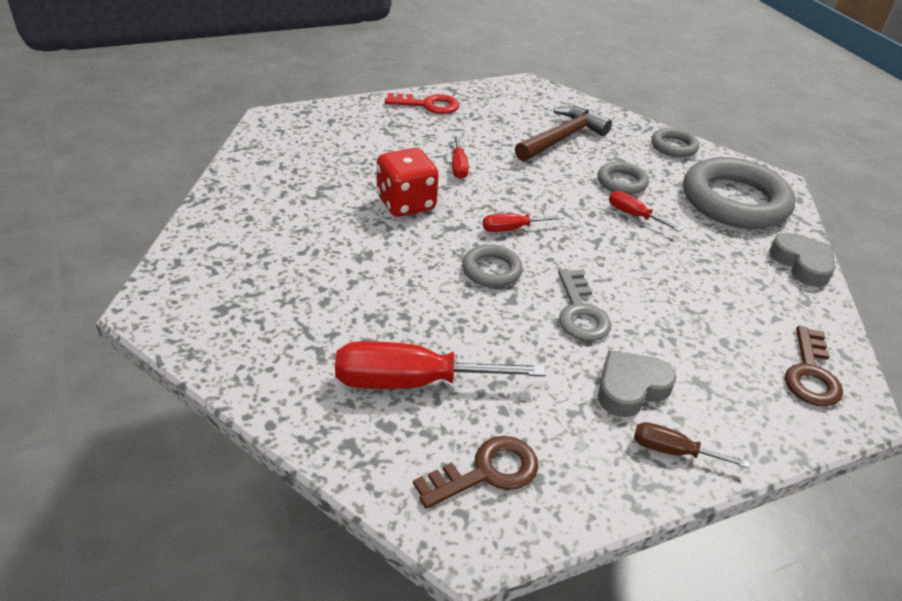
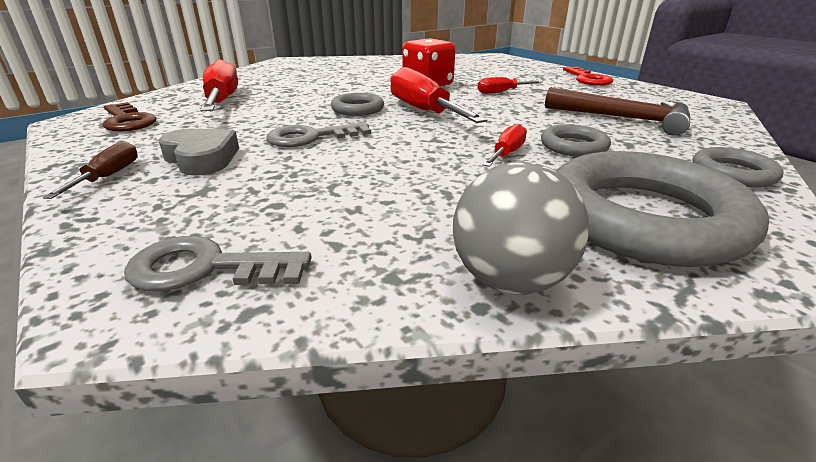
camera: 80 degrees right, 10 degrees down
(512, 229) = (424, 111): red screwdriver -> red screwdriver, size x1.96
(802, 264) = (510, 279): grey heart -> grey ball
(811, 373) = (206, 268): brown key -> grey key

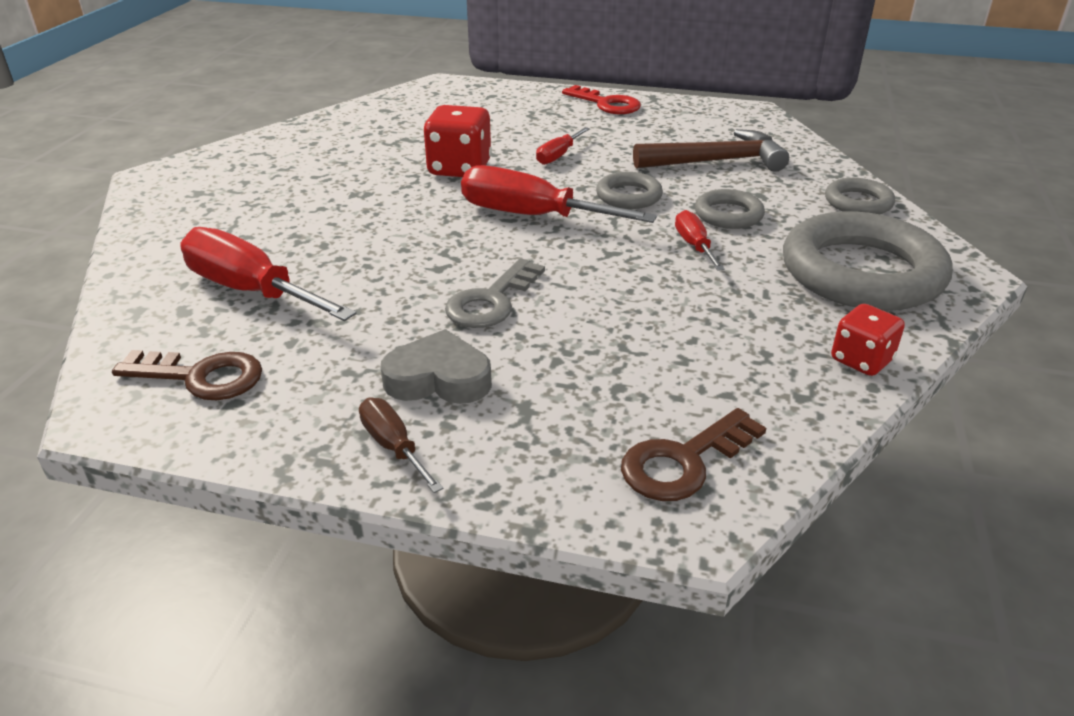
camera: 40 degrees left, 5 degrees up
(206, 268) = (684, 461): grey key -> brown key
(357, 109) = (457, 239): grey ring -> grey ring (628, 196)
(510, 279) = (861, 360): grey ball -> red dice

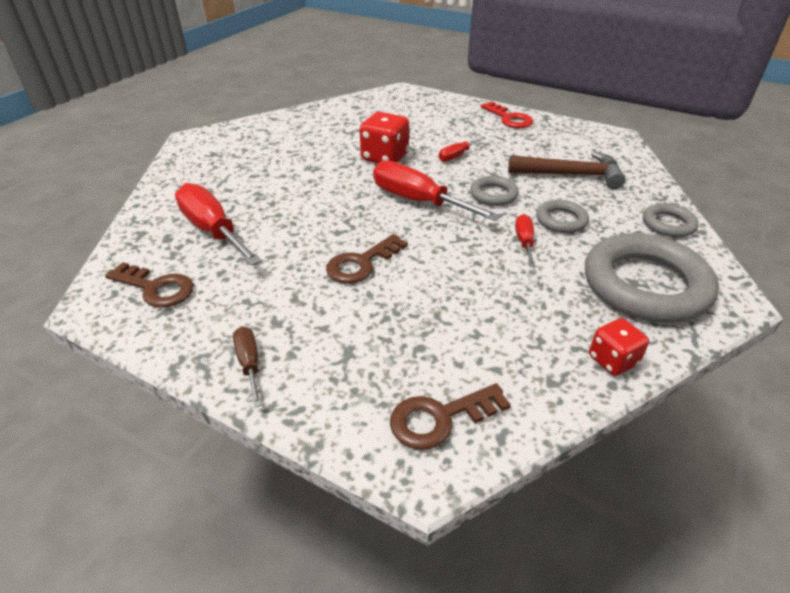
camera: 15 degrees right, 5 degrees up
(438, 378) = (301, 317): grey heart -> none
(491, 301) = (362, 263): grey key -> brown key

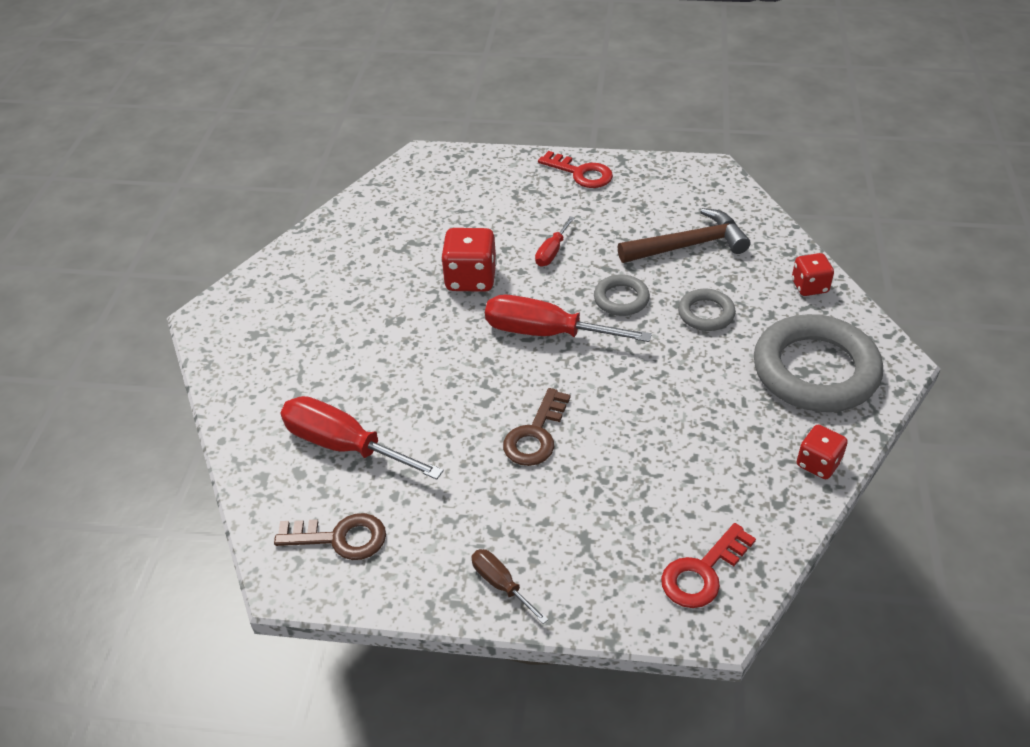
camera: 20 degrees left, 5 degrees up
(440, 418) = (702, 572): brown key -> red key
(524, 242) = (683, 354): red screwdriver -> none
(668, 224) = (809, 286): grey ring -> red dice

